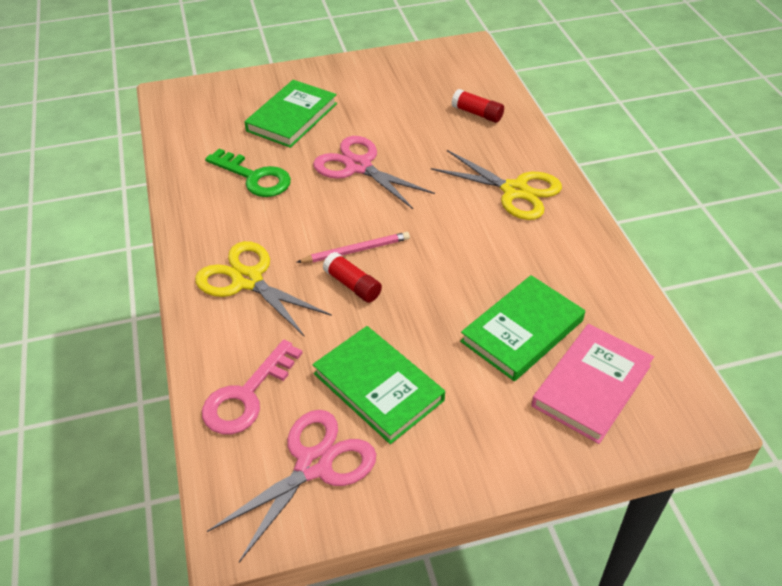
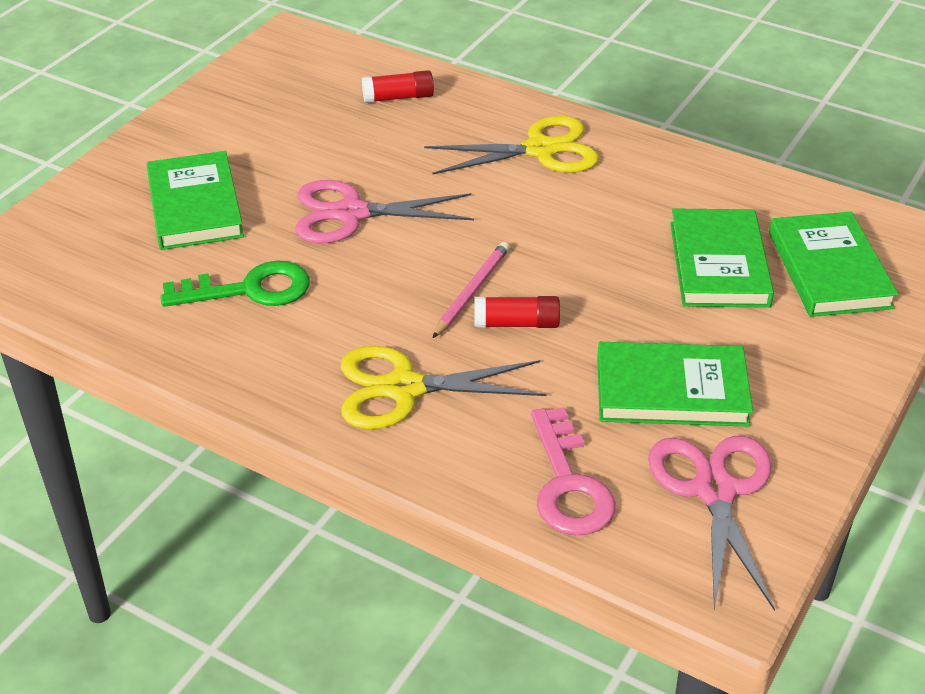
camera: 45 degrees left, 5 degrees down
(592, 386) = (829, 270): pink book -> green book

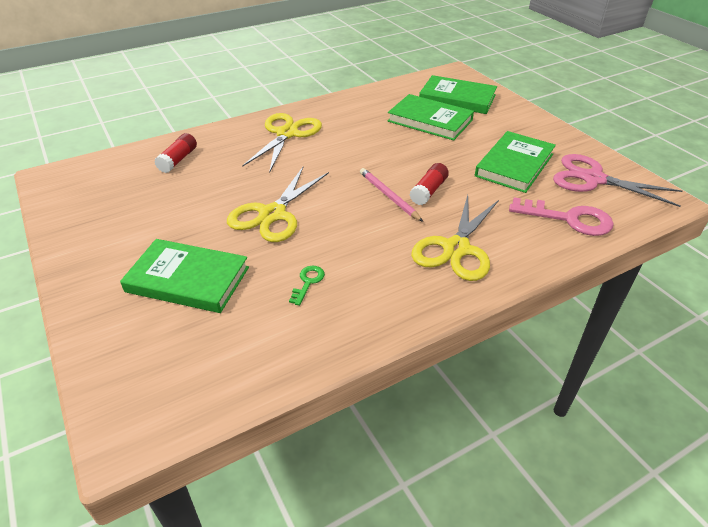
camera: 60 degrees left, 0 degrees up
(249, 289) = (308, 282): green key -> green key, size x0.49
(351, 213) = (272, 214): pink scissors -> yellow scissors

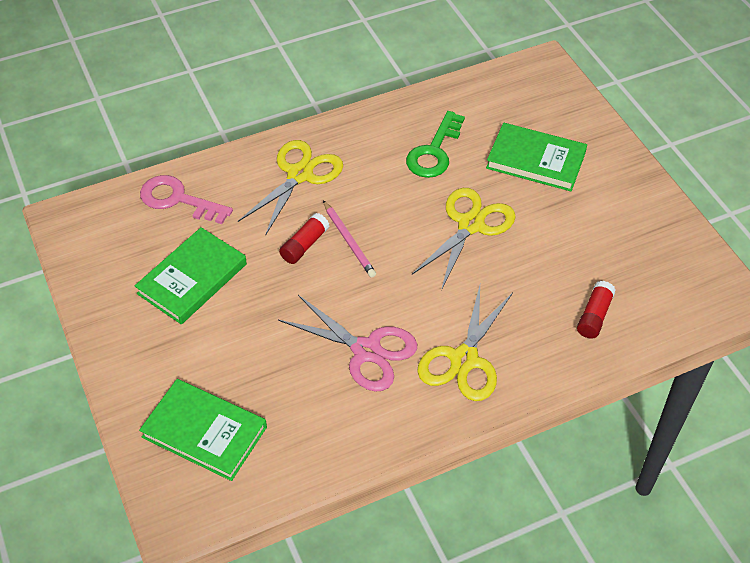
camera: 175 degrees left, 10 degrees up
(308, 282) = (434, 151): green key -> green key, size x2.02
(430, 121) = (264, 375): green book -> none
(593, 179) = (117, 250): pink scissors -> pink scissors (366, 351)

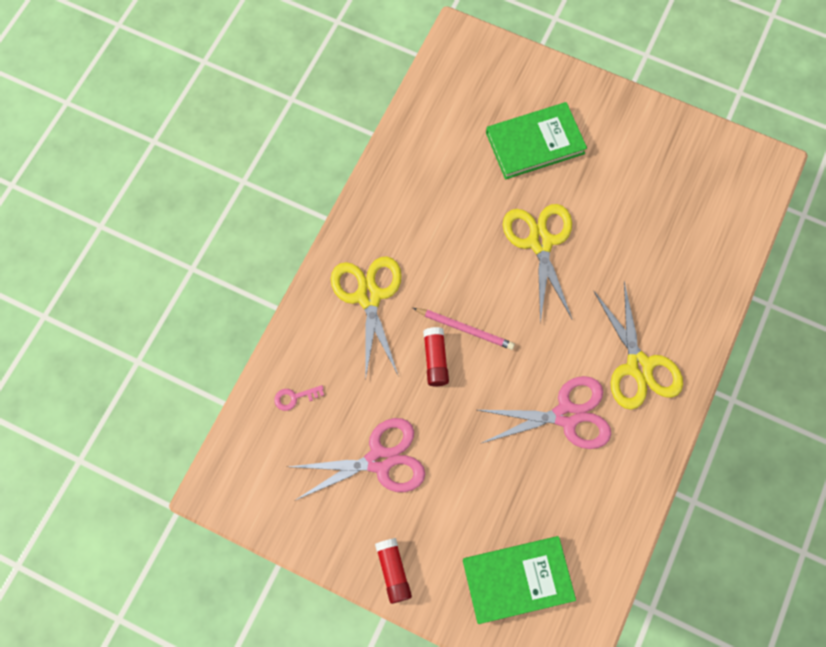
camera: 40 degrees left, 20 degrees up
(178, 200) = (295, 397): pink key -> pink key, size x0.49
(192, 279) = (379, 460): green book -> pink scissors
(434, 151) = (452, 192): green key -> none
(594, 316) = (692, 256): red glue stick -> red glue stick (393, 571)

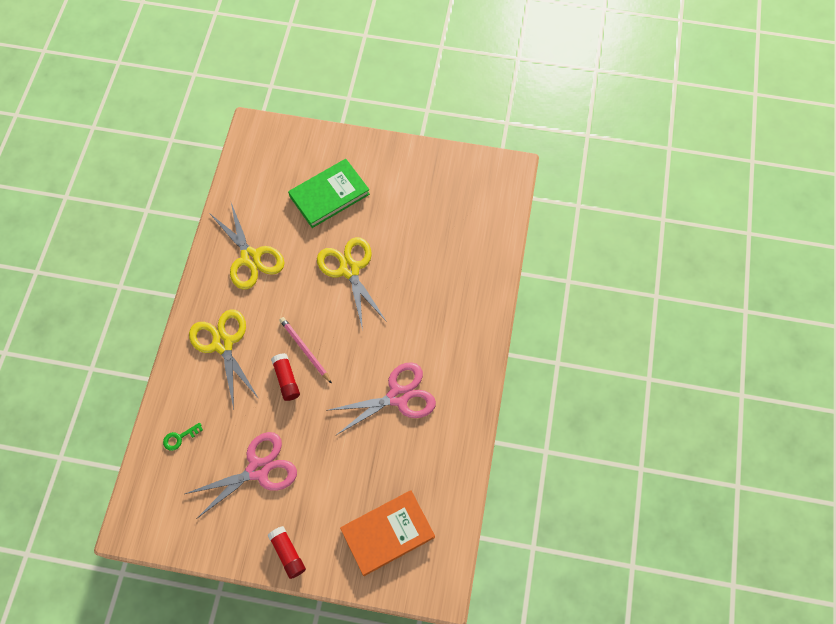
camera: 15 degrees left, 5 degrees down
(295, 397) = (179, 438): pink key -> green key
(465, 329) = (305, 350): pink pencil -> pink pencil turned 135 degrees counterclockwise
(517, 580) = (387, 533): green book -> orange book
(638, 366) = (446, 345): yellow scissors -> yellow scissors (250, 258)

